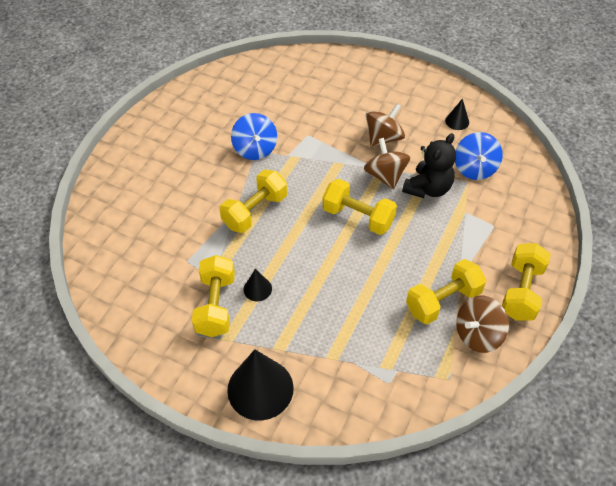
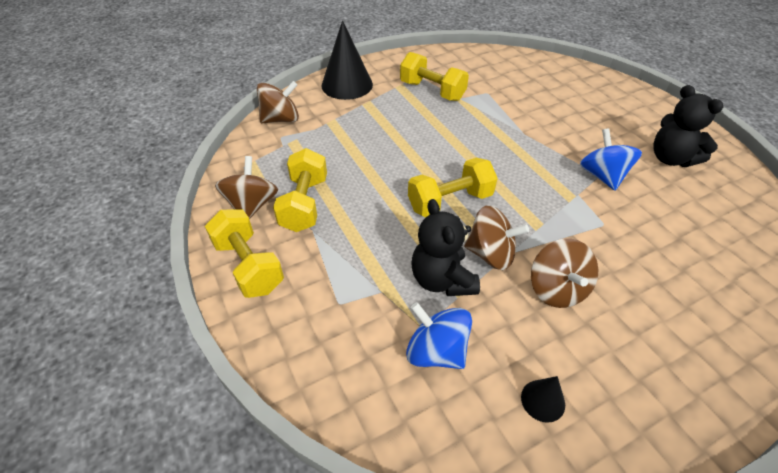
camera: 125 degrees right, 5 degrees down
(203, 121) = (671, 158): none -> black teddy bear
(255, 149) = (602, 176): blue spinning top -> blue spinning top turned 60 degrees clockwise
(255, 211) = (512, 143): yellow dumbbell -> none
(257, 289) = (427, 113): black cone -> none
(365, 404) = (281, 119): none -> brown spinning top

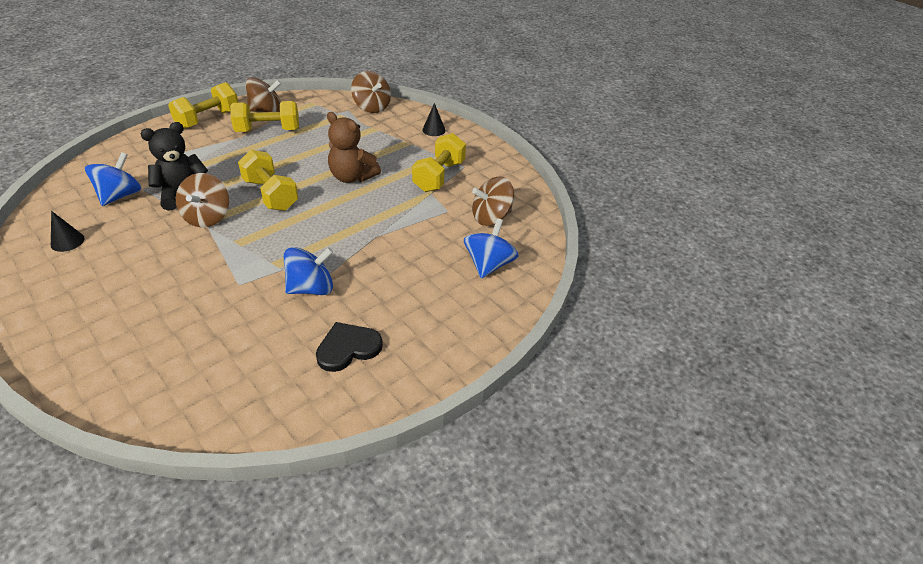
camera: 75 degrees right, 5 degrees down
(347, 85) = (434, 130): black cone -> black cone, size x0.48
(424, 142) = (352, 177): none -> brown teddy bear
(557, 289) = (164, 251): brown spinning top -> brown spinning top (491, 217)
(559, 82) = (489, 264): none -> blue spinning top
(671, 158) = (348, 348): black teddy bear -> black heart

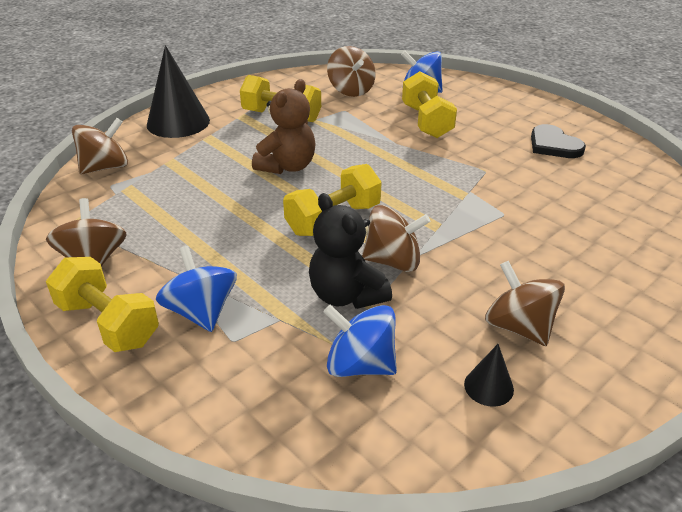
camera: 90 degrees left, 5 degrees down
(106, 264) = (518, 327): none -> brown spinning top
(268, 130) = (160, 248): yellow dumbbell -> yellow dumbbell (426, 121)
(311, 288) = (490, 170): blue spinning top -> blue spinning top (201, 312)
(434, 130) = (178, 122): black cone -> black cone, size x2.10

